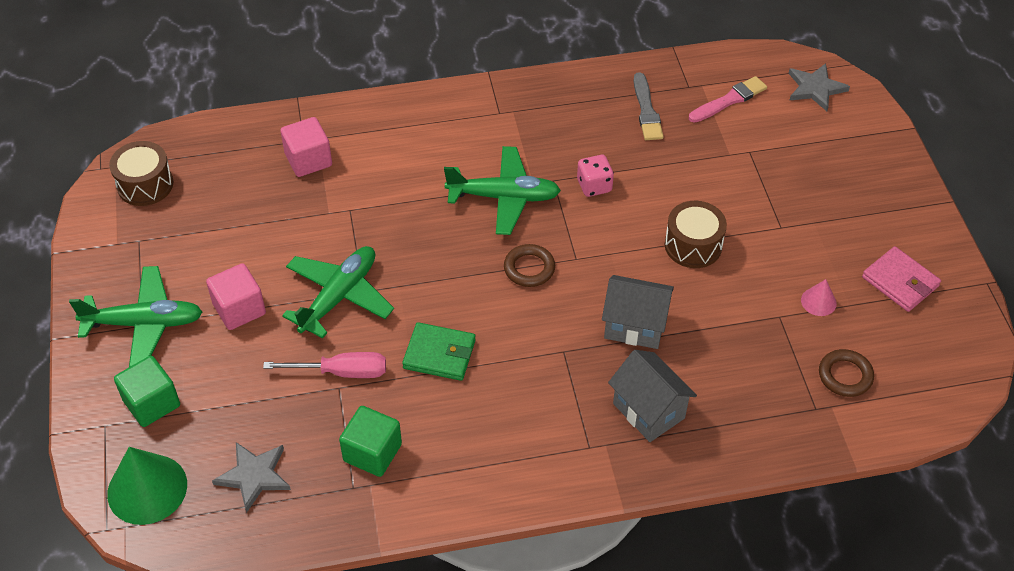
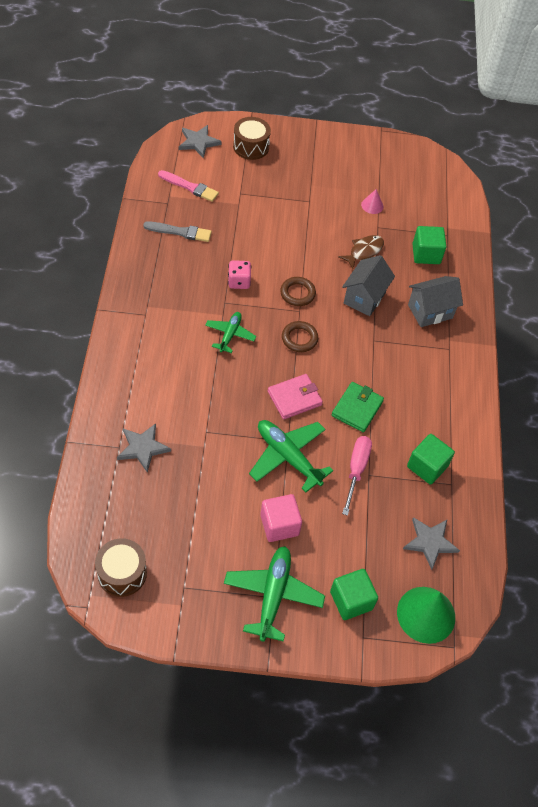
camera: 80 degrees left, 5 degrees up
(308, 160) = (143, 448): pink cube -> grey star
(504, 197) = (230, 334): green plane -> green plane, size x0.61
(693, 245) = (309, 248): brown drum -> brown drum (251, 146)
(721, 309) = (364, 251): none -> brown fish
(729, 100) = (190, 187): pink brush -> pink brush turned 135 degrees clockwise
(759, 387) = (426, 254): none -> green cube
(845, 376) = (428, 214): brown ring -> brown ring (297, 293)
(900, 282) = (369, 165): pink wallet -> pink wallet (294, 398)

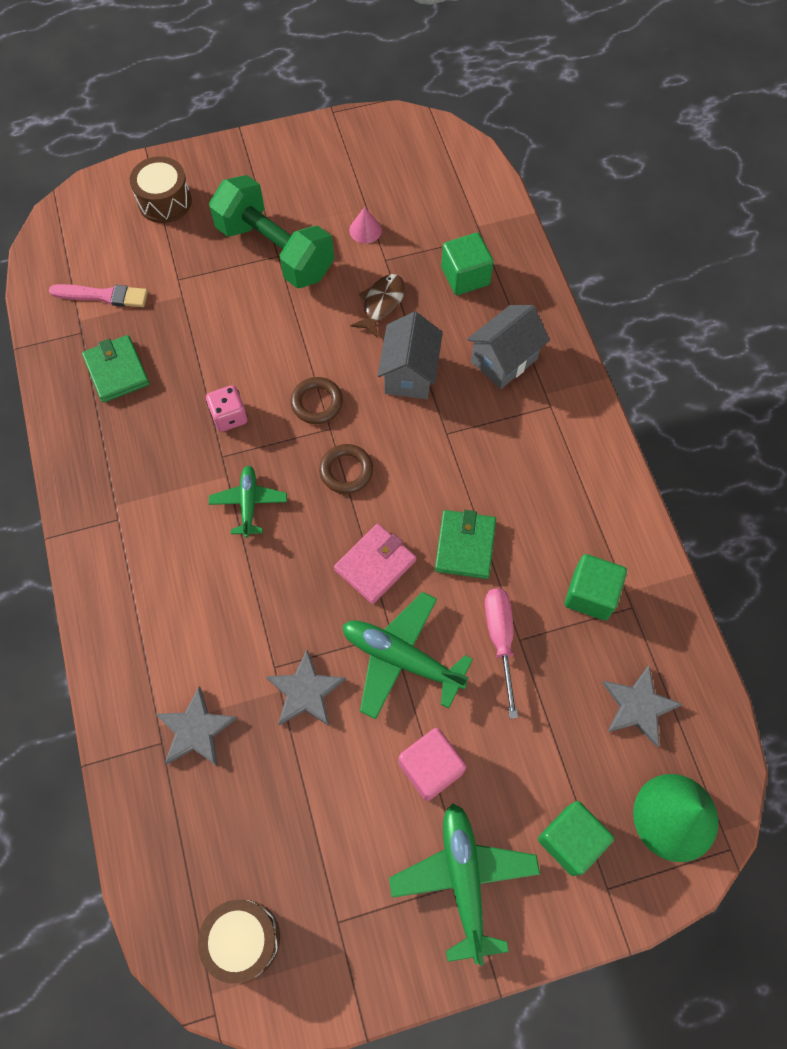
camera: 15 degrees left, 10 degrees up
(180, 232) = (117, 371): grey brush -> green wallet
(198, 142) = (88, 221): grey star -> grey star (305, 691)
(309, 198) = (275, 251): none -> green dumbbell

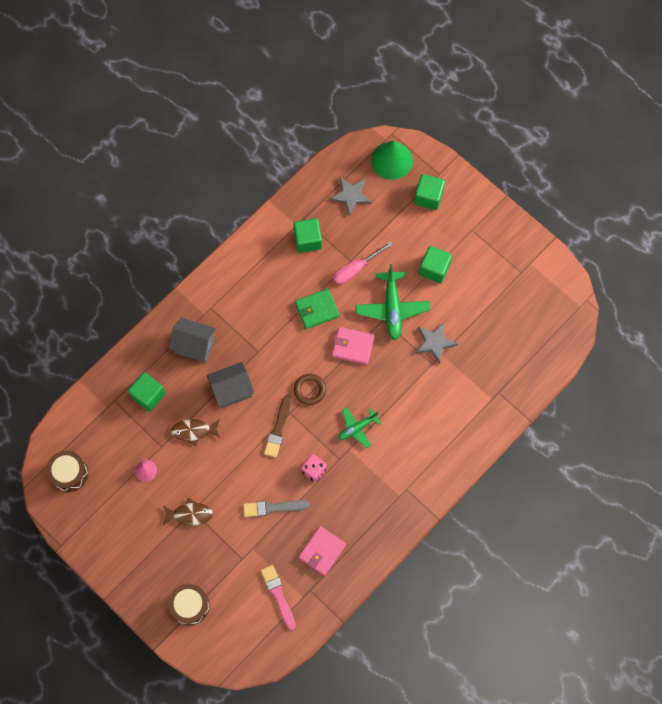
camera: 120 degrees left, 5 degrees up
(117, 371) = (322, 551): green wallet -> pink wallet
(196, 730) = (483, 381): grey star -> none
(215, 343) = (273, 508): none -> grey brush
(243, 939) = (552, 306): brown drum -> brown drum (69, 473)
(275, 251) = (190, 514): green dumbbell -> brown fish
(317, 403) = (278, 429): brown ring -> brown brush
(430, 768) = (434, 269): pink cube -> green cube
(464, 879) = (471, 231): green plane -> none

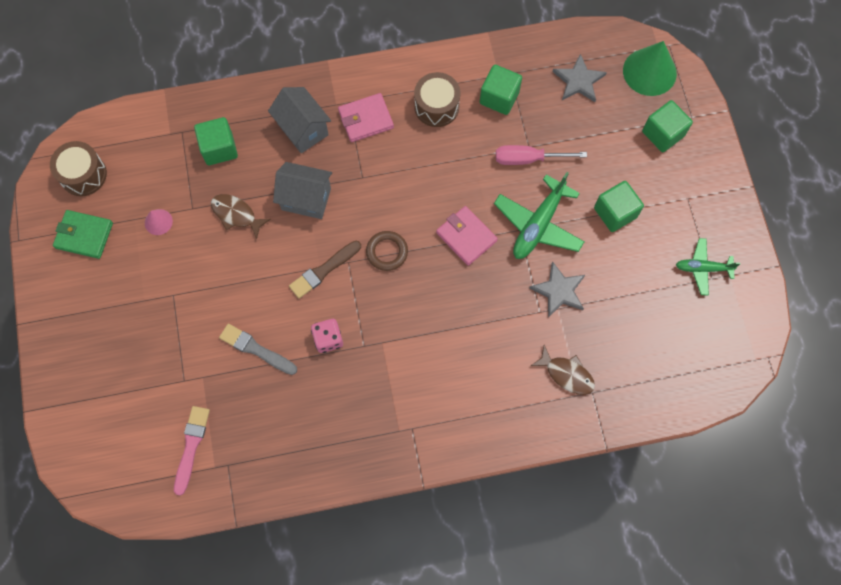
camera: 35 degrees right, 0 degrees up
(190, 514) = (167, 297): brown fish -> brown fish (566, 374)
(190, 606) = (94, 392): brown drum -> brown drum (436, 106)
(317, 309) = (456, 174): green wallet -> green wallet (84, 235)
(322, 551) = (272, 432): pink wallet -> pink wallet (366, 119)
(357, 428) = (407, 326): green plane -> green plane (702, 268)

